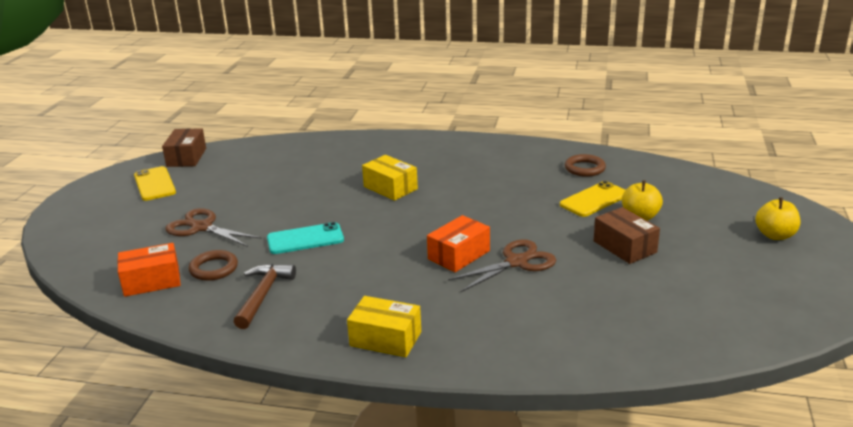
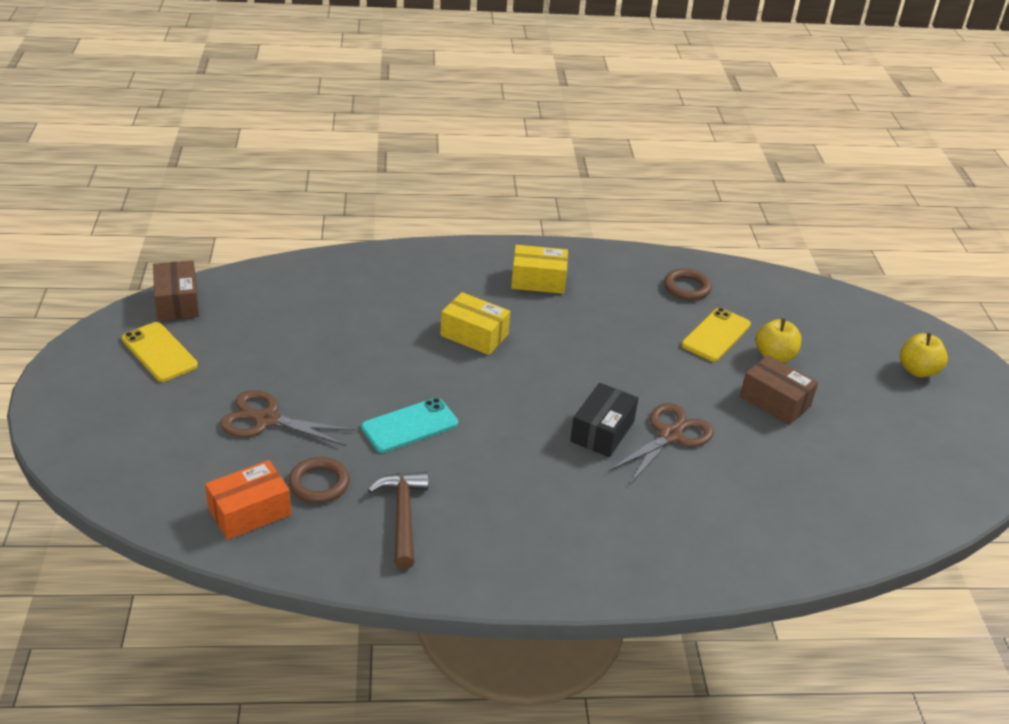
camera: 20 degrees left, 10 degrees up
(385, 339) = (576, 561): yellow box -> yellow box (538, 280)
(458, 255) = (602, 431): orange box -> black box

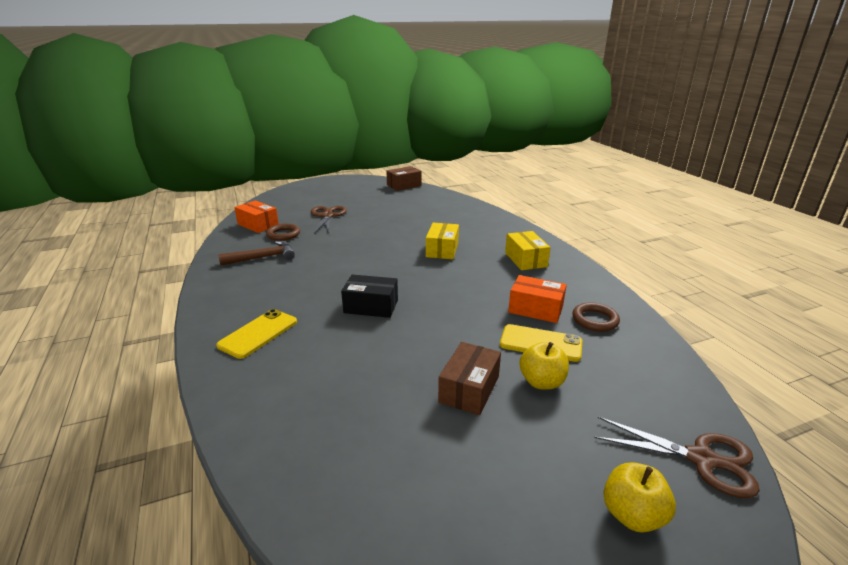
camera: 75 degrees right, 10 degrees down
(159, 352) = (364, 189): yellow phone -> yellow phone (258, 333)
(410, 426) = (341, 247): turquoise phone -> none
(654, 315) = (535, 309): none -> orange box
(670, 435) = (383, 336): brown scissors -> brown scissors (702, 459)

